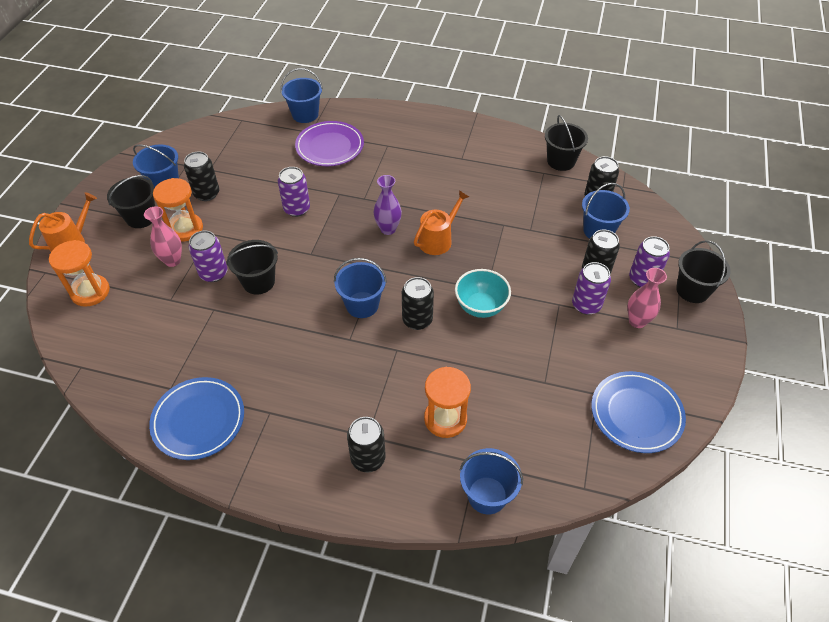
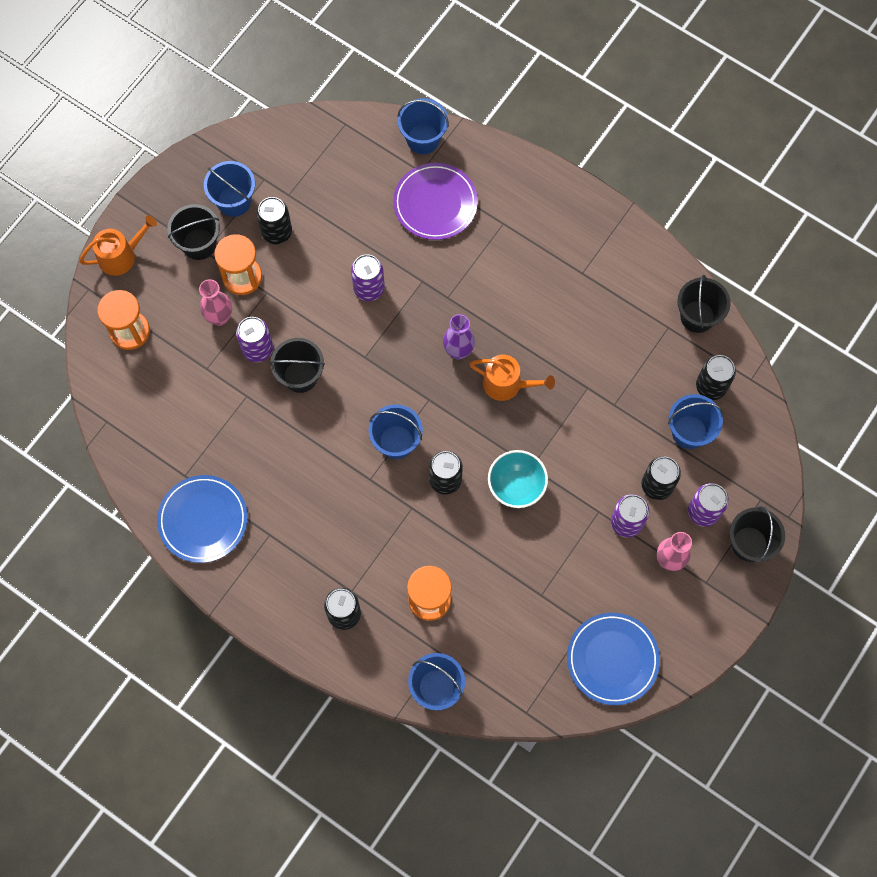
camera: 20 degrees right, 20 degrees up
(438, 240) = (507, 384): orange watering can -> orange watering can turned 45 degrees clockwise

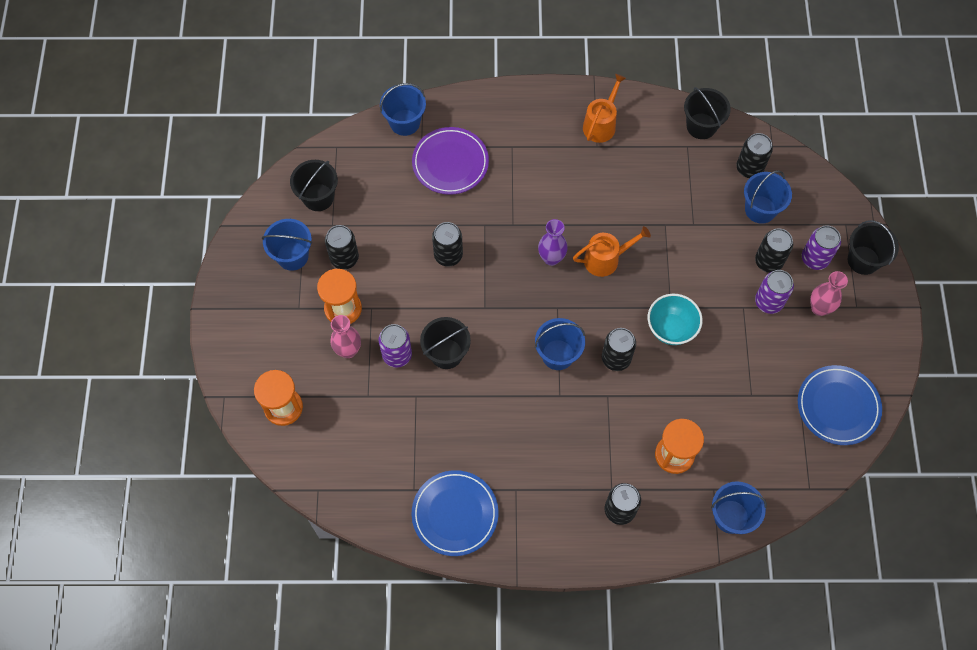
camera: 35 degrees left, 5 degrees down
(121, 256) = (232, 354): orange watering can -> orange watering can (601, 124)
(199, 244) = (289, 305): black bucket -> black bucket (318, 197)
(369, 288) = (448, 255): purple can -> black can

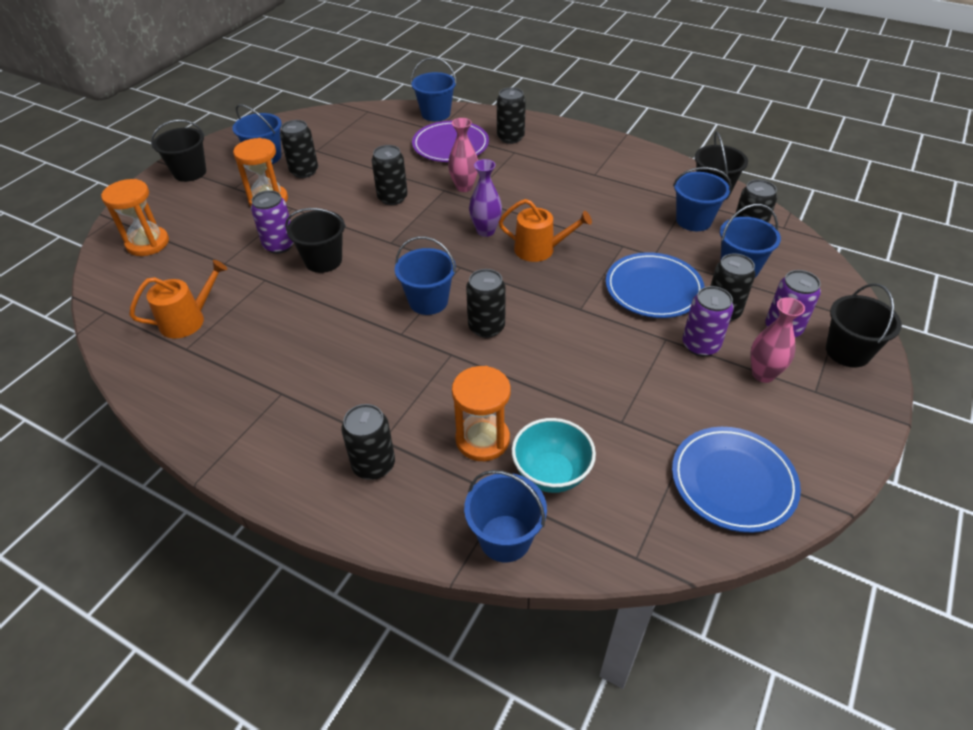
camera: 30 degrees right, 20 degrees down
(318, 197) = (323, 132): black bucket -> black bucket (190, 172)
(348, 350) = (242, 227): pink vase -> pink vase (464, 187)
(455, 514) = (201, 386): blue plate -> blue plate (653, 289)
(496, 127) = (510, 137): none -> black can
(601, 124) = (610, 162): orange watering can -> orange watering can (187, 320)
(671, 328) = (567, 326): turquoise bowl -> turquoise bowl (551, 474)
(703, 169) = (693, 220): none -> blue bucket

